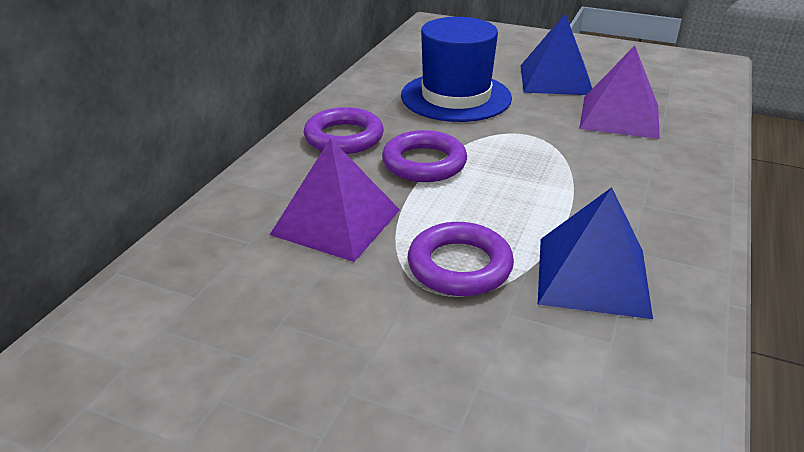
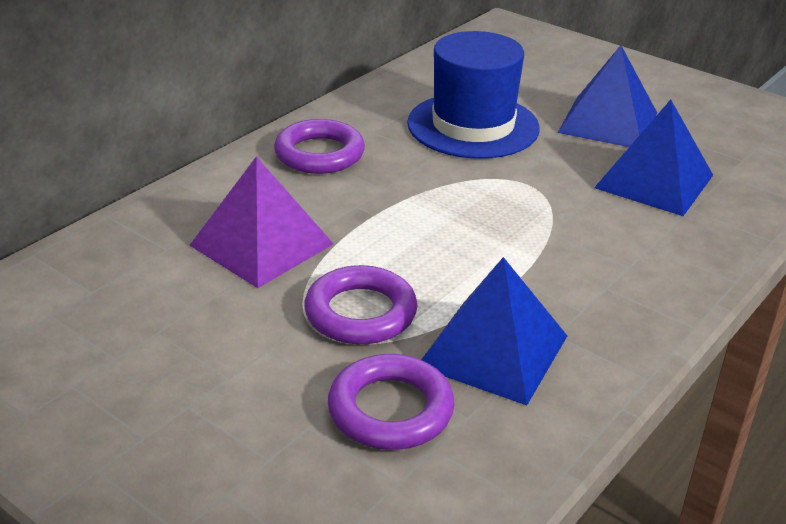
camera: 15 degrees right, 0 degrees up
(424, 163) = (389, 198): purple ring -> purple ring (390, 410)
(620, 117) = (654, 181): purple pyramid -> blue pyramid

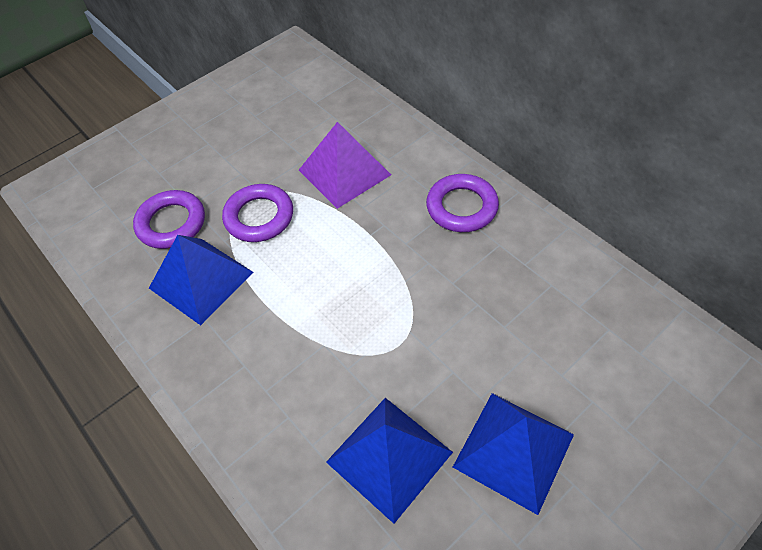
camera: 105 degrees right, 20 degrees up
(473, 126) = (507, 321): blue hat -> none

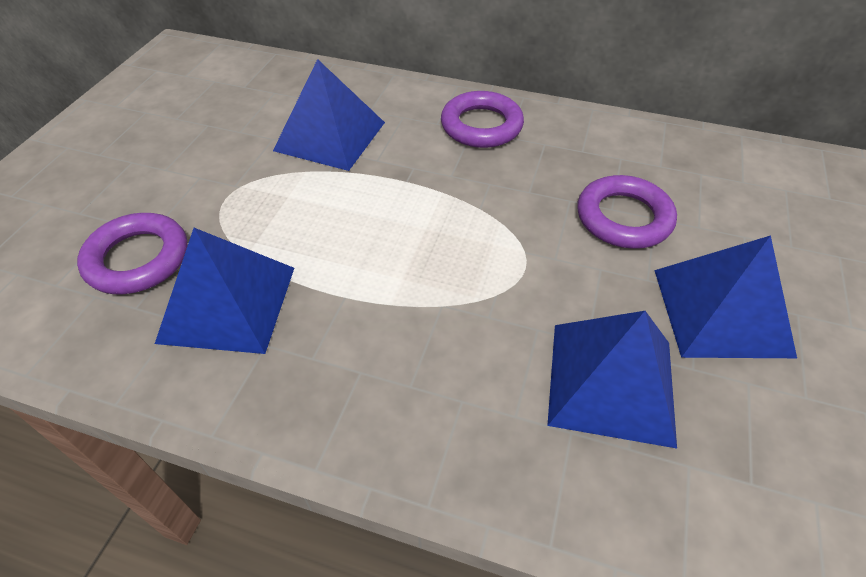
camera: 35 degrees left, 5 degrees down
(259, 217) = (258, 210): purple ring -> purple ring (623, 218)
(344, 172) = (330, 136): purple pyramid -> blue pyramid

